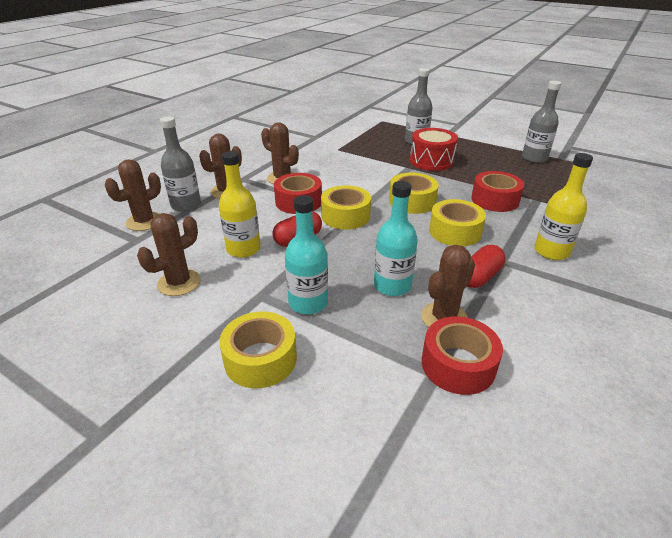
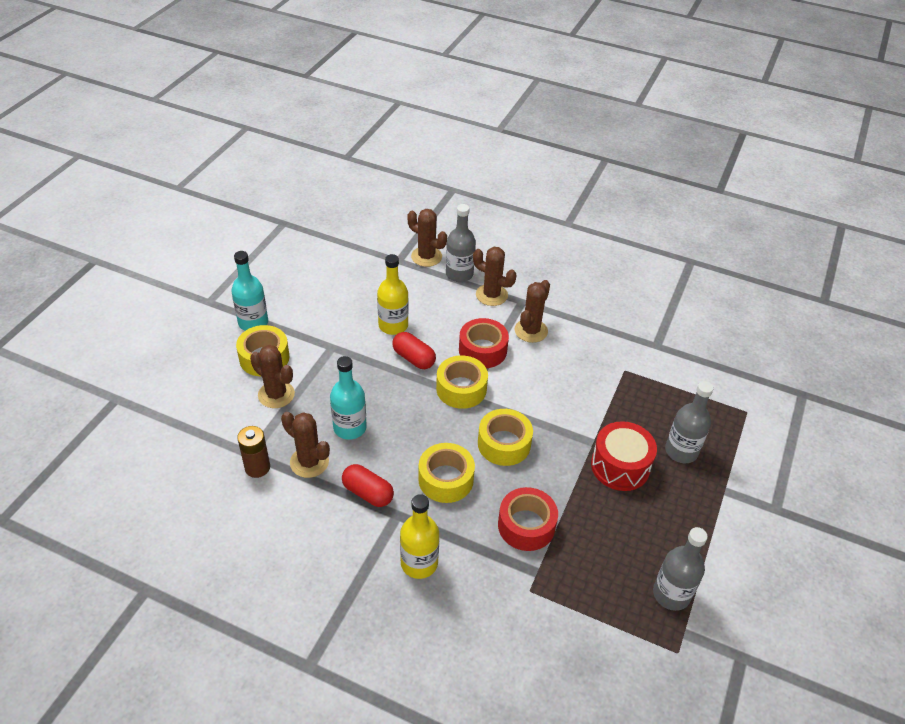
camera: 80 degrees right, 10 degrees up
(179, 283) = (344, 299): brown cactus -> brown cactus (276, 394)
(308, 303) = (324, 375): turquoise bottle -> turquoise bottle (253, 322)
(458, 365) = (257, 467): red tape -> brown battery

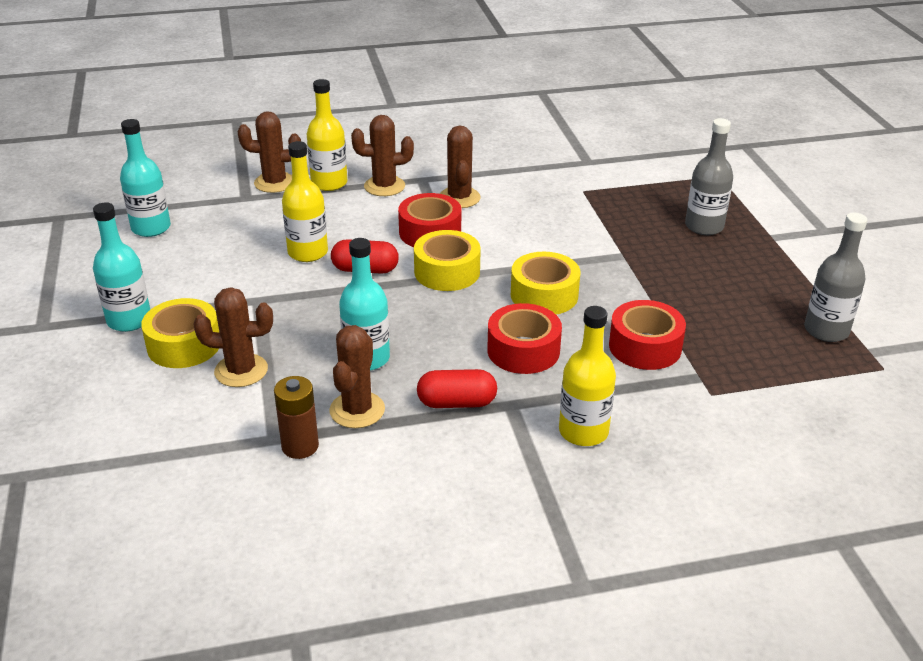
camera: 35 degrees left, 10 degrees down
(309, 462) = (357, 410): brown cactus -> brown cactus turned 75 degrees counterclockwise
(324, 257) = (151, 228): none -> turquoise bottle
(446, 479) = (523, 350): yellow tape -> red tape
(459, 274) = (329, 183): grey bottle -> yellow bottle
(620, 466) = (668, 261): red drum -> none

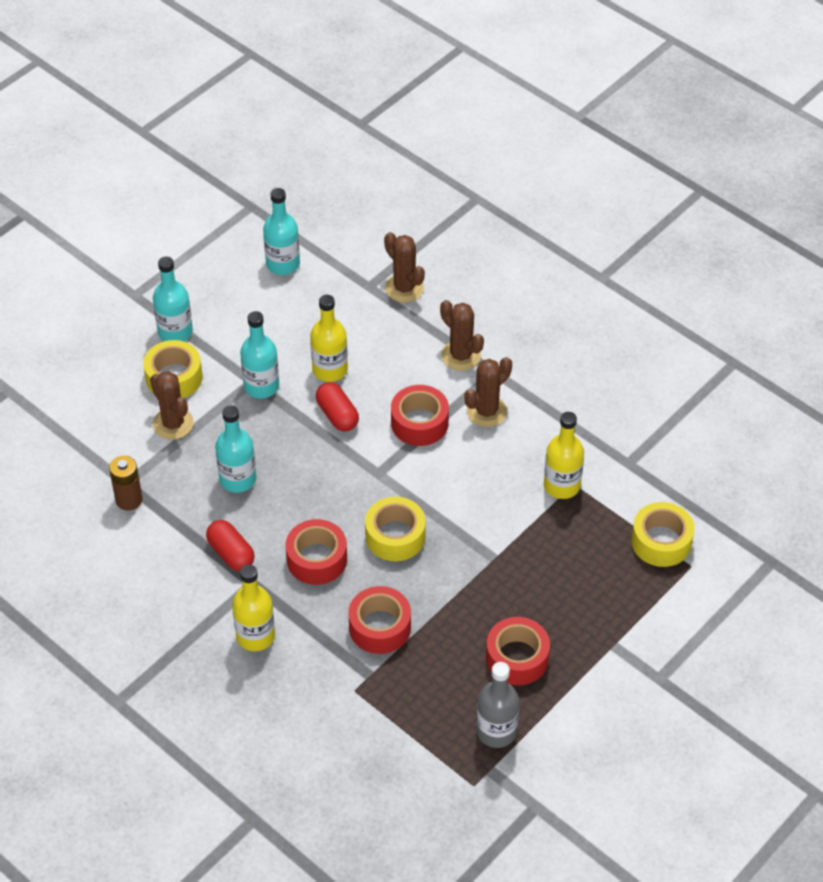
camera: 55 degrees right, 15 degrees up
(272, 297) = (261, 386): none -> turquoise bottle
(329, 183) = (434, 320): yellow bottle -> yellow bottle (562, 485)
(357, 410) = (183, 506): brown cactus -> none
(447, 272) = (375, 463): yellow tape -> yellow tape (661, 541)
(704, 226) = (588, 592): grey bottle -> none
(747, 287) = (517, 658): none -> red tape

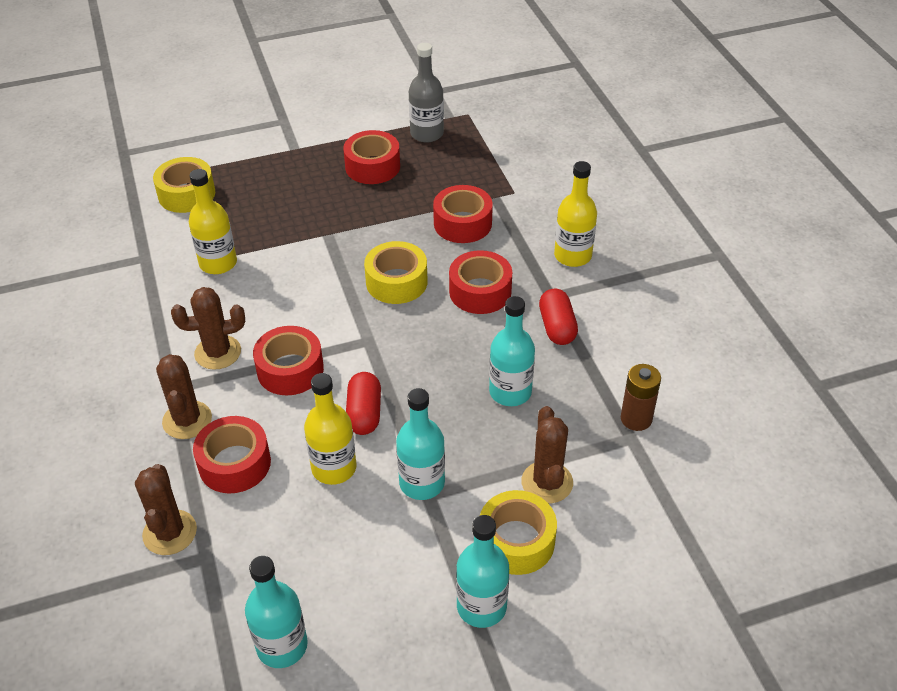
camera: 150 degrees left, 5 degrees down
(400, 343) = (234, 463): none -> red tape

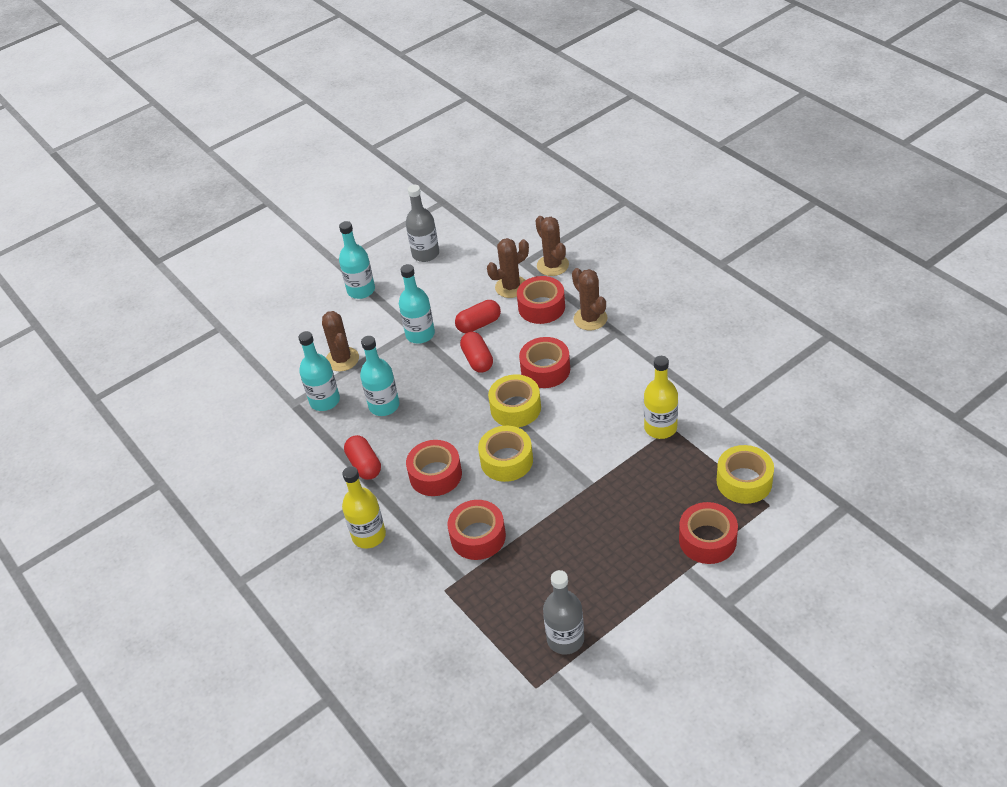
camera: 165 degrees right, 0 degrees up
(218, 352) = (604, 364): brown cactus -> brown cactus (511, 287)
(282, 646) = (458, 244): turquoise bottle -> turquoise bottle (324, 401)
(334, 468) = (479, 324): yellow bottle -> red capsule
(345, 646) = (425, 254): none -> grey bottle
(372, 166) = (596, 574): red tape -> red tape (707, 540)
(516, 541) = (351, 324): yellow tape -> yellow tape (515, 408)
(636, 419) = (291, 416): brown battery -> none

